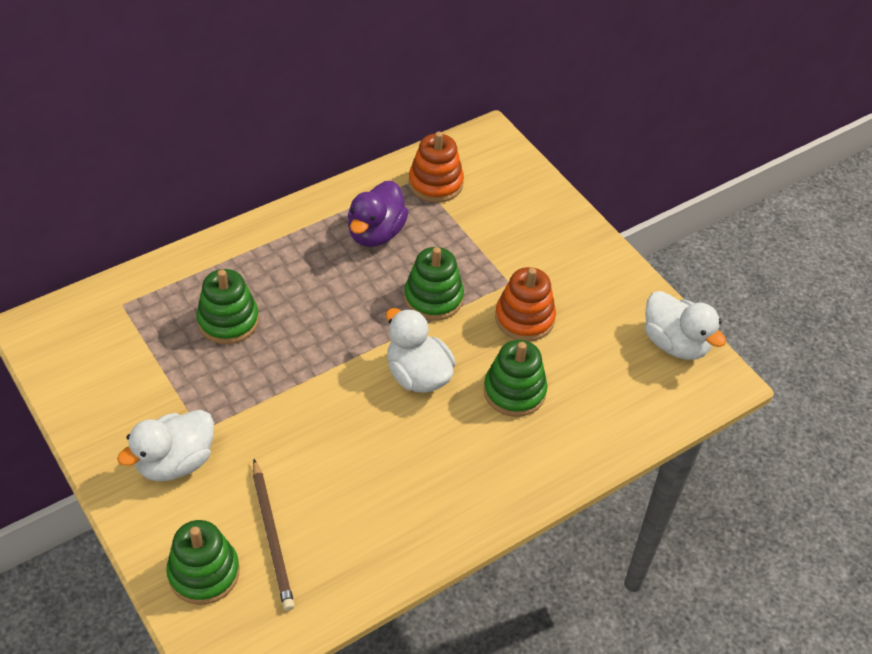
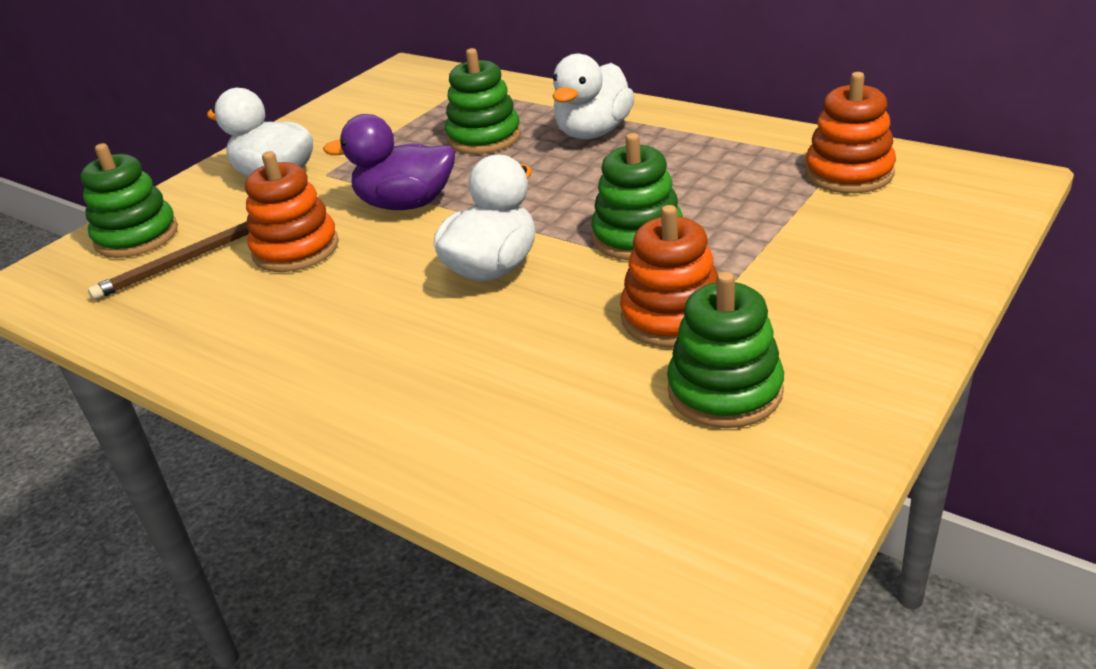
camera: 75 degrees right, 15 degrees down
(310, 472) = (296, 249): none -> orange stacking toy
(376, 233) = (707, 166): purple duck -> purple duck (406, 204)
(514, 391) = (521, 352): green stacking toy -> green stacking toy (725, 391)
(675, 343) = (774, 497): white duck -> white duck (593, 132)

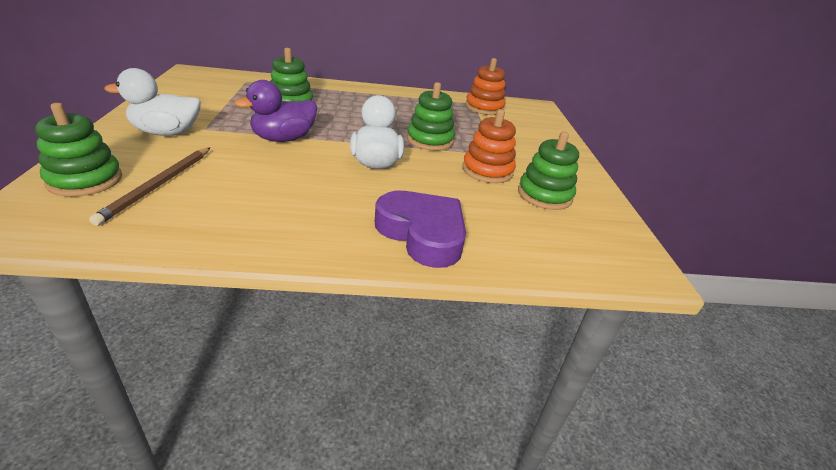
camera: 45 degrees left, 0 degrees up
(296, 249) = (236, 170): orange stacking toy -> none
(421, 407) = (422, 234): none -> purple heart
(593, 132) = (350, 98): white duck -> none

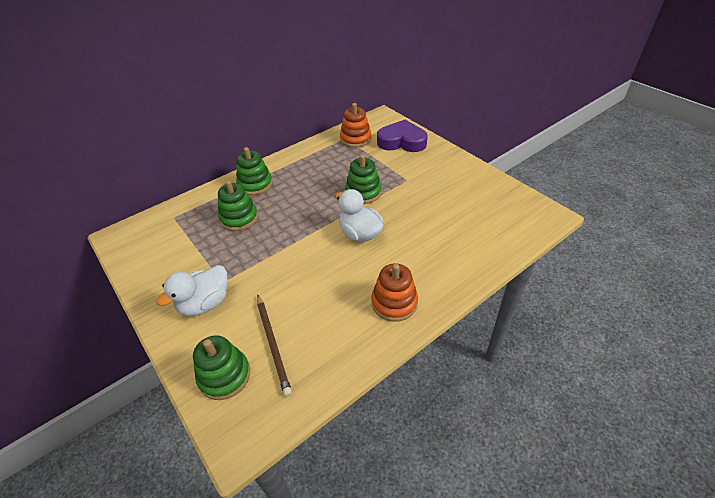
camera: 30 degrees left, 10 degrees up
(283, 139) = (283, 253): purple duck -> none
(422, 234) = (444, 267): purple heart -> purple heart (402, 141)
(487, 170) = (420, 196): orange stacking toy -> orange stacking toy (394, 303)
(544, 195) = (465, 195): green stacking toy -> green stacking toy (255, 184)

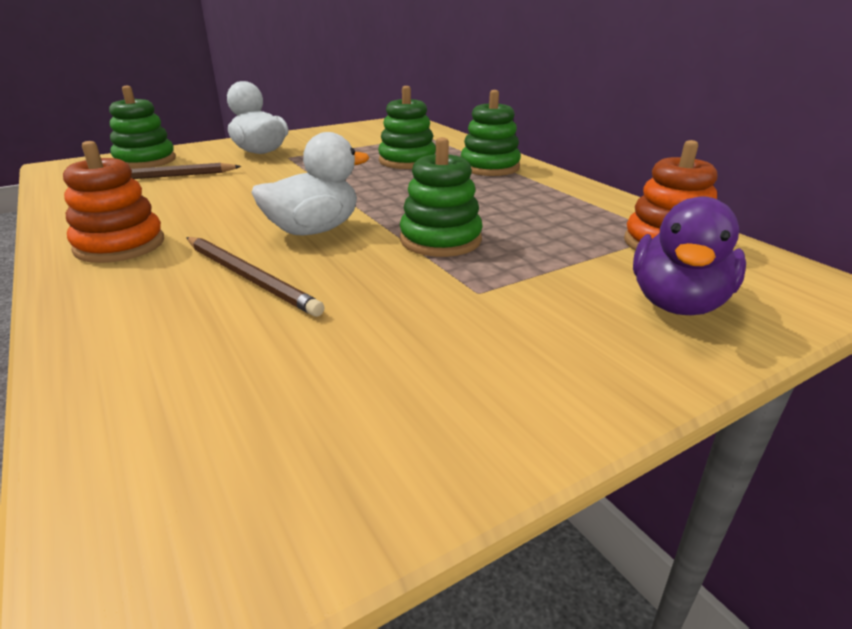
camera: 95 degrees right, 15 degrees down
(402, 141) = (677, 303): purple heart -> purple duck
(414, 241) = (249, 278): none -> brown pencil

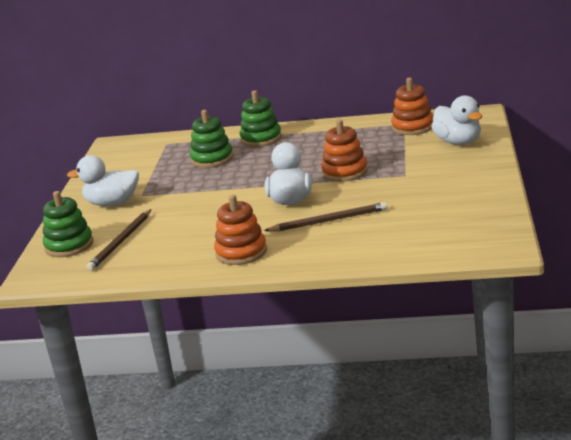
camera: 50 degrees left, 5 degrees down
(440, 240) = (344, 172): green stacking toy -> orange stacking toy
(677, 303) = (458, 142): purple duck -> white duck

